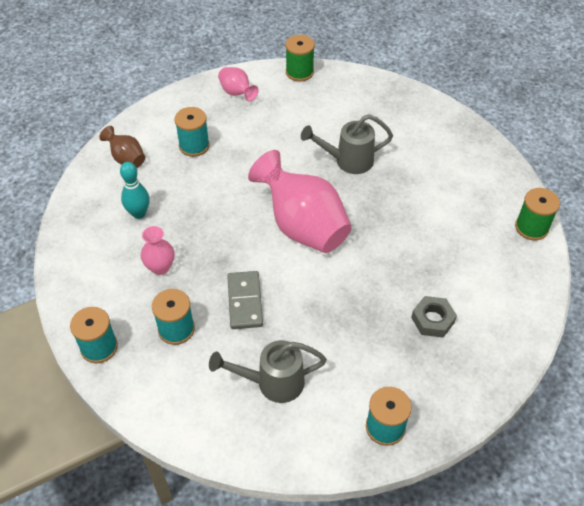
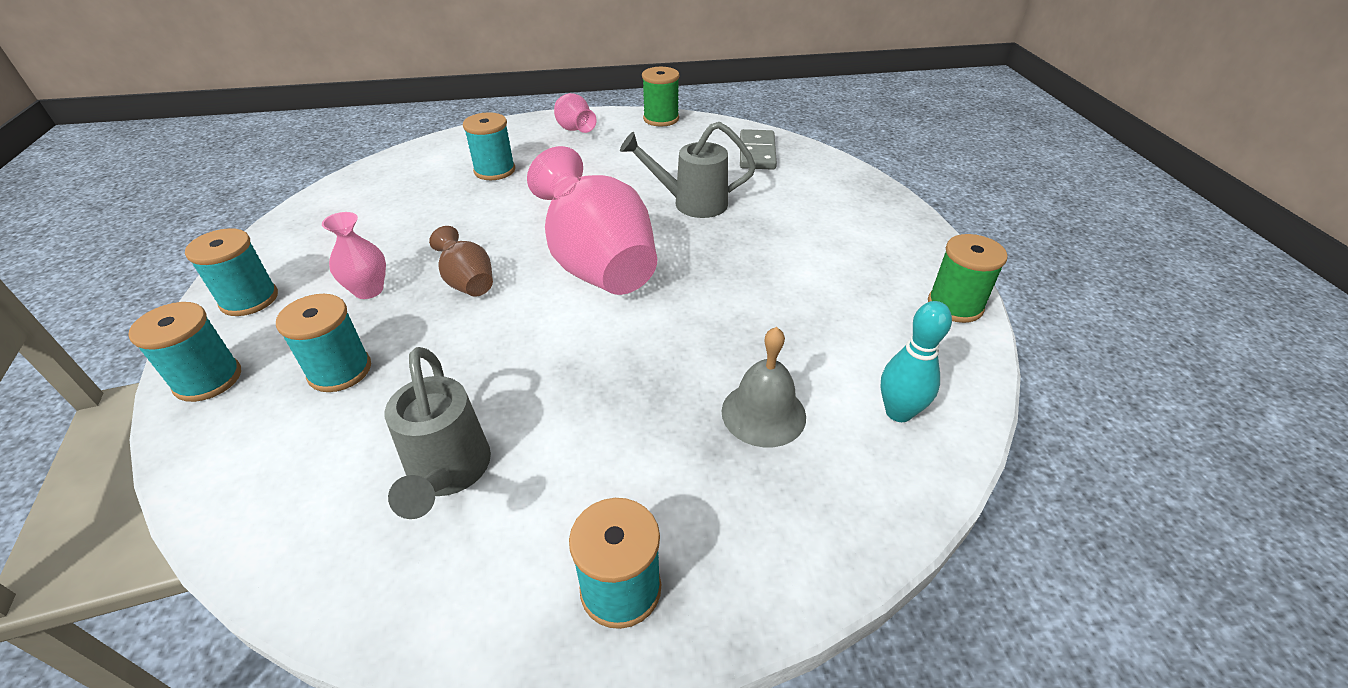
camera: 10 degrees right, 10 degrees down
(85, 286) = (249, 299): none -> turquoise spool
(126, 159) = (402, 175): brown vase -> brown vase (468, 283)
(139, 213) = (380, 228): turquoise bowling pin -> turquoise bowling pin (898, 412)
(244, 301) = (465, 347): grey domino -> grey domino (757, 153)
(273, 382) = (448, 473): grey watering can -> grey watering can turned 105 degrees counterclockwise
(432, 320) = (763, 413): grey nut -> grey bell

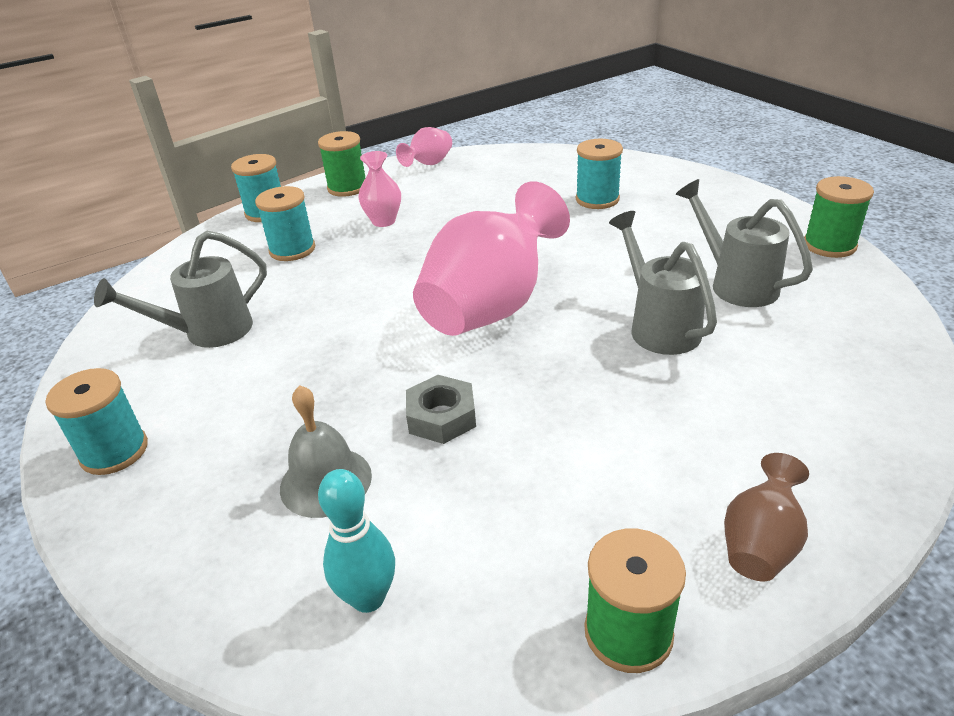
camera: 70 degrees right, 5 degrees down
(249, 299) = (347, 188): turquoise spool -> green spool
(468, 283) = (419, 255): brown vase -> brown vase (760, 544)
(575, 130) = (727, 206): pink vase -> pink vase (429, 164)
(670, 161) = (736, 284): none -> grey watering can
(722, 329) = (441, 417): none -> grey nut
(757, 153) = (843, 340): grey domino -> none

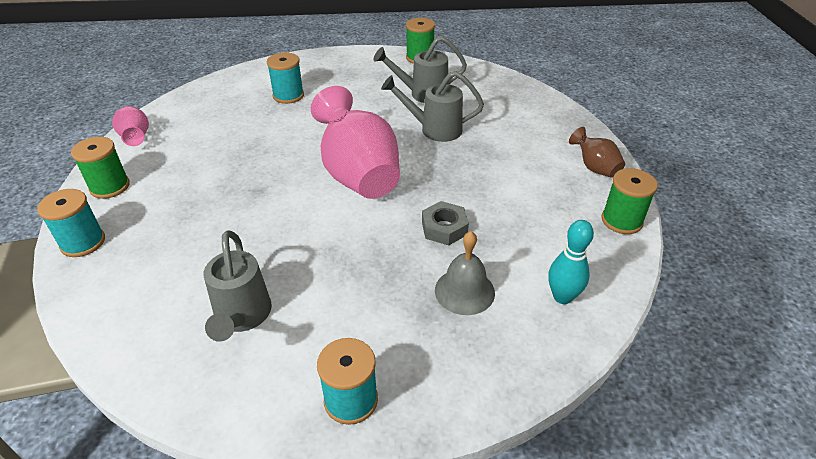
camera: 65 degrees left, 5 degrees up
(292, 250) = (171, 242): turquoise spool -> none
(383, 221) = (192, 184): pink vase -> none

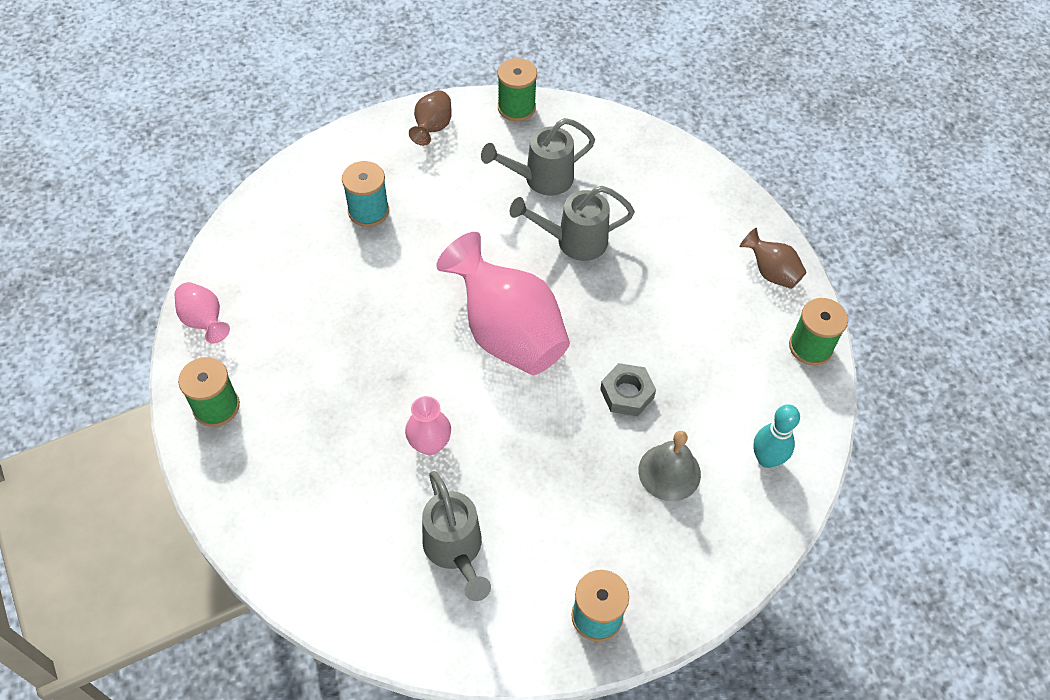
camera: 15 degrees left, 15 degrees up
(83, 242) = (232, 493): turquoise spool -> none
(260, 236) = (429, 444): none -> pink vase
(355, 61) = (432, 128): none -> brown vase

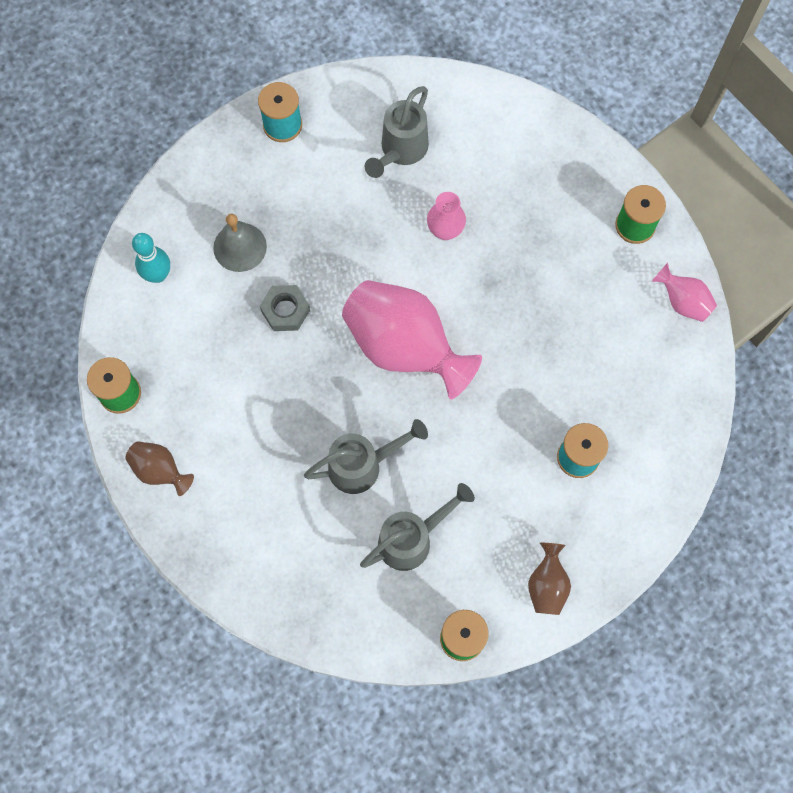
camera: 170 degrees right, 15 degrees up
(455, 550) = (400, 151): grey watering can -> grey watering can turned 120 degrees counterclockwise

